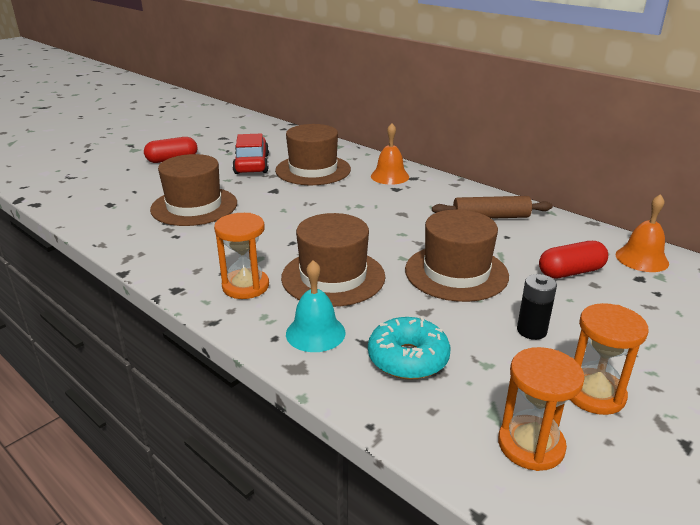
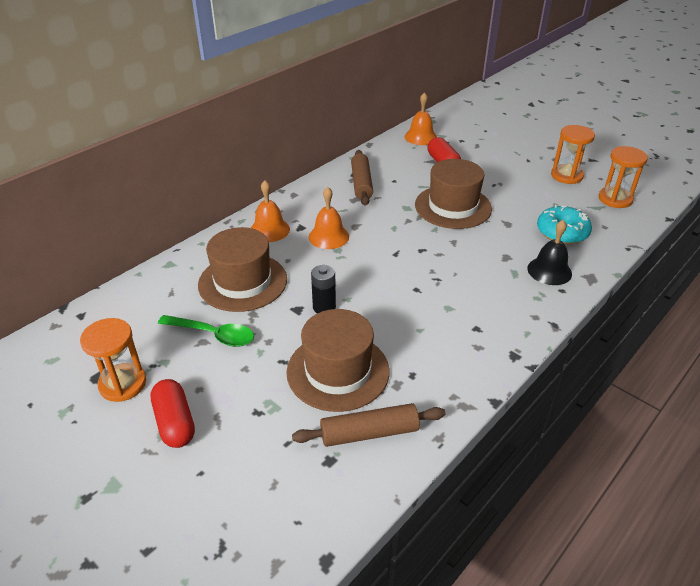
camera: 90 degrees left, 10 degrees up
(124, 217) = (369, 433): none -> brown rolling pin
(245, 286) = (498, 311): orange hourglass -> orange hourglass (123, 384)
(252, 164) = (213, 335): red car -> green spoon
(315, 333) = (549, 271): turquoise bell -> black bell
(333, 277) = (472, 264): brown hat -> none
(381, 201) = (328, 236): none -> orange bell
(531, 331) = (516, 186): black battery -> black battery (324, 307)

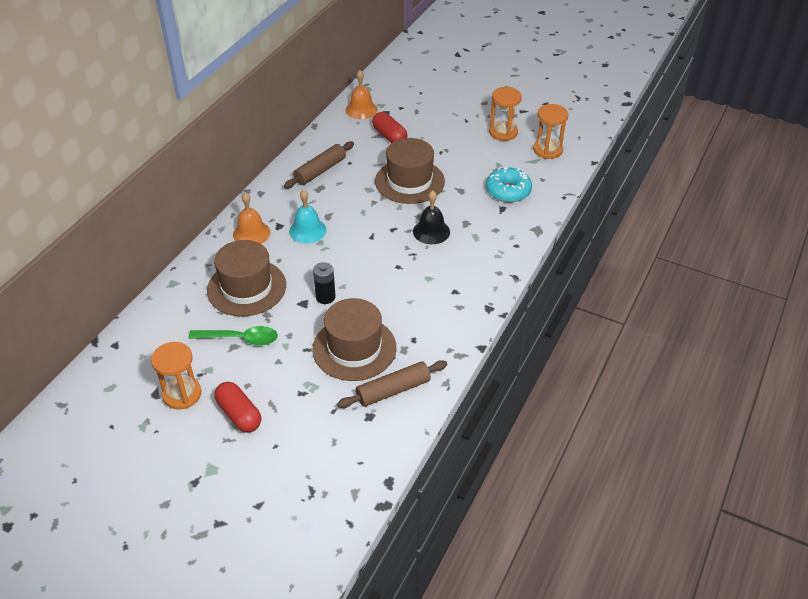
camera: 15 degrees left, 5 degrees up
(328, 236) = (307, 230): orange bell -> turquoise bell
(361, 183) = (320, 171): brown rolling pin -> brown rolling pin turned 60 degrees clockwise
(549, 271) = (503, 229): black bell -> black bell (431, 231)

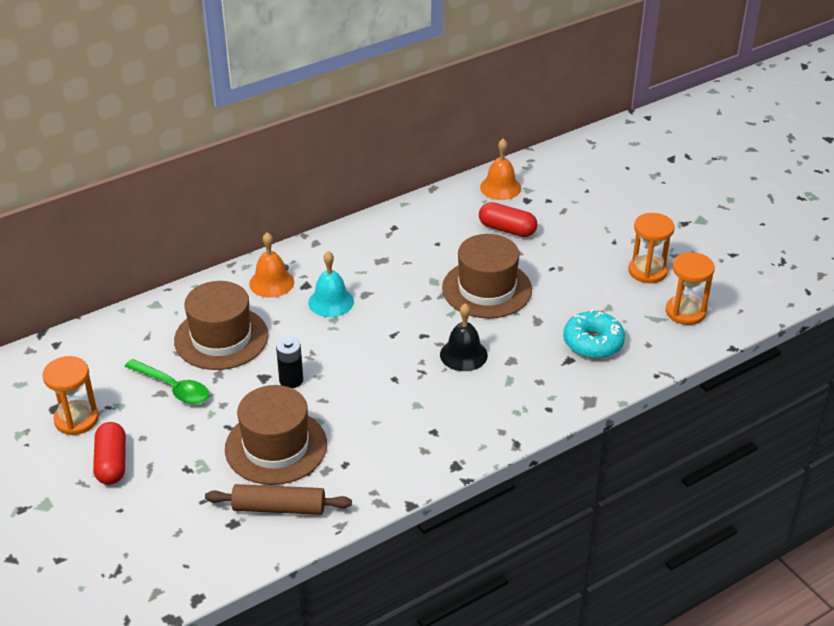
camera: 30 degrees right, 5 degrees down
(320, 171) = (397, 241): brown rolling pin -> none
(389, 136) = (507, 229): red capsule -> red capsule turned 60 degrees counterclockwise

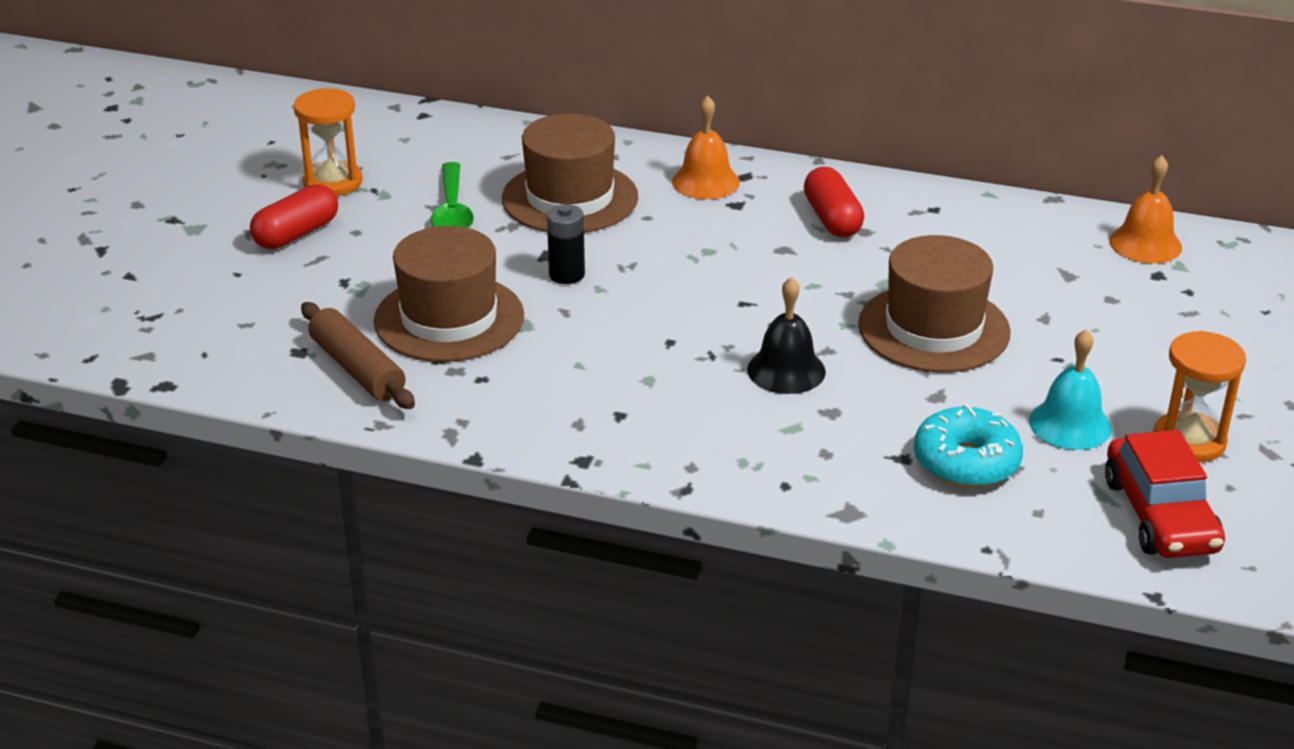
camera: 50 degrees right, 5 degrees down
(331, 302) = (734, 234): turquoise bell -> turquoise bell (1070, 424)
(507, 229) = (1073, 288): red capsule -> red capsule (832, 219)
(685, 312) = (1160, 515): orange hourglass -> red car

